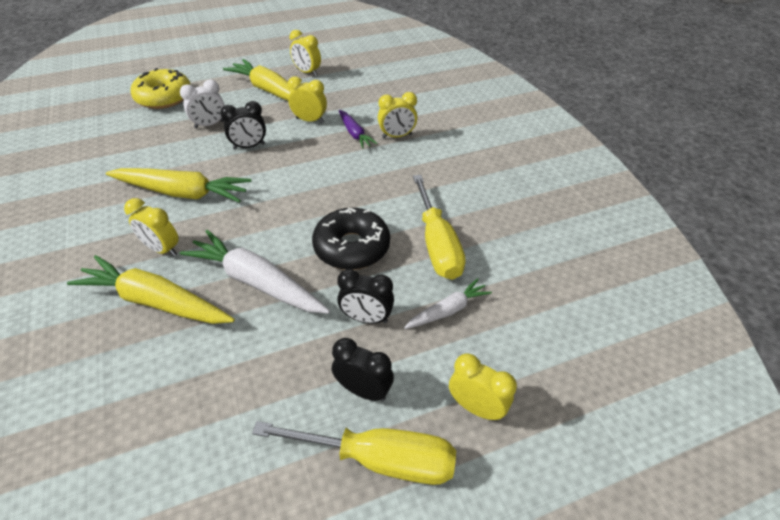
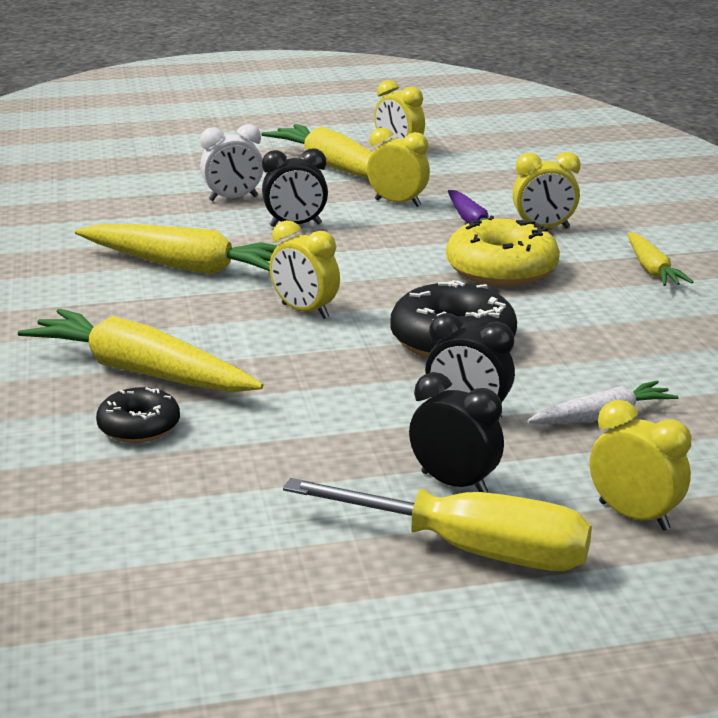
camera: 10 degrees right, 20 degrees down
(156, 359) = (139, 427): none -> black donut
(162, 249) = (153, 321): yellow clock -> yellow clock (305, 311)
(164, 97) = (162, 166): yellow donut -> yellow donut (501, 270)
(256, 282) = (296, 364): white carrot -> none
(437, 244) = (595, 348): yellow screwdriver -> none
(462, 167) = (652, 269): none -> yellow carrot

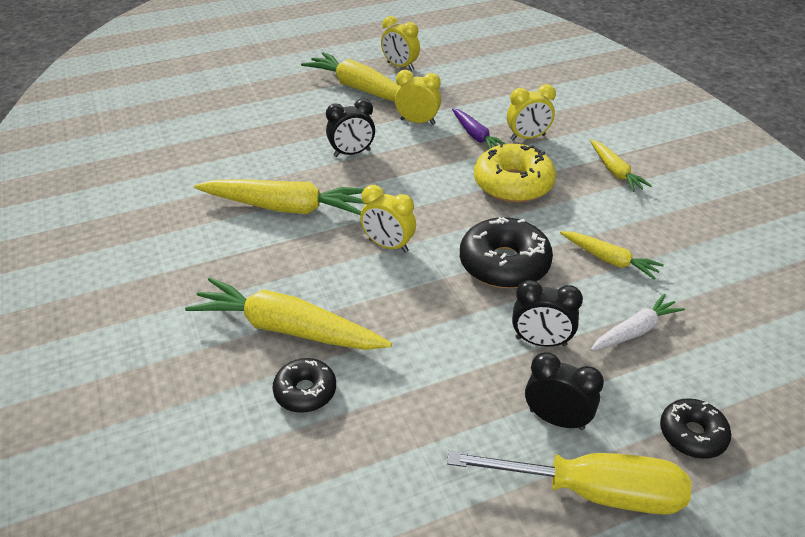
camera: 10 degrees left, 15 degrees up
(233, 198) = (297, 129): white clock -> none
(600, 349) = (609, 260): none -> yellow carrot
(634, 516) = (692, 434): yellow clock -> black donut

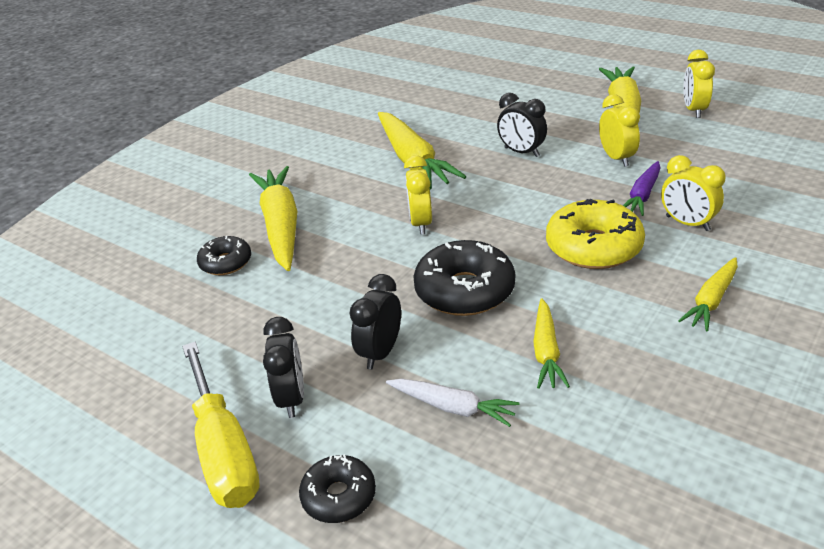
camera: 60 degrees right, 5 degrees down
(541, 342) = (380, 352): black clock -> black clock turned 45 degrees clockwise

